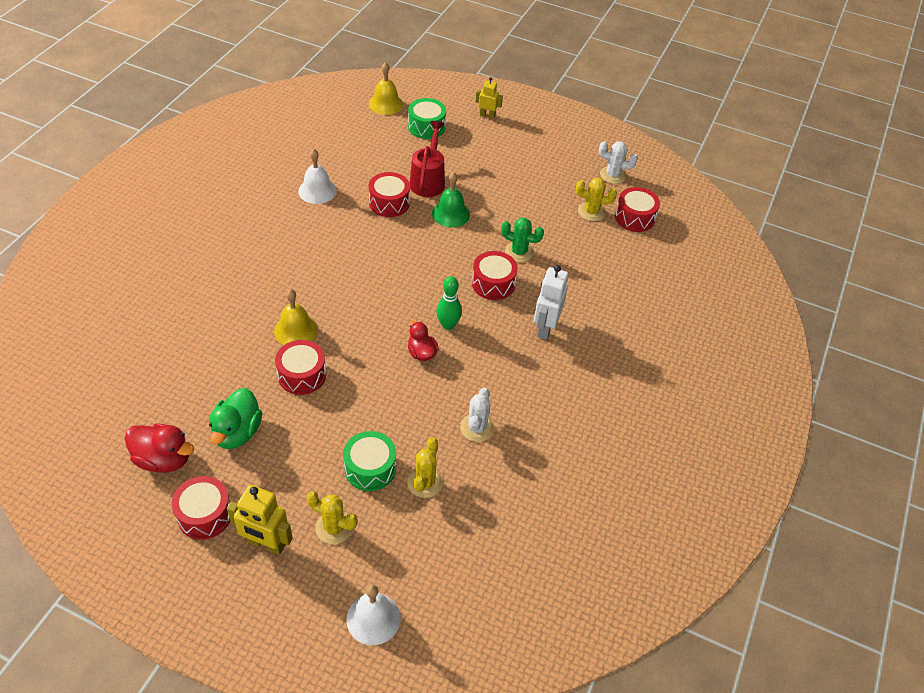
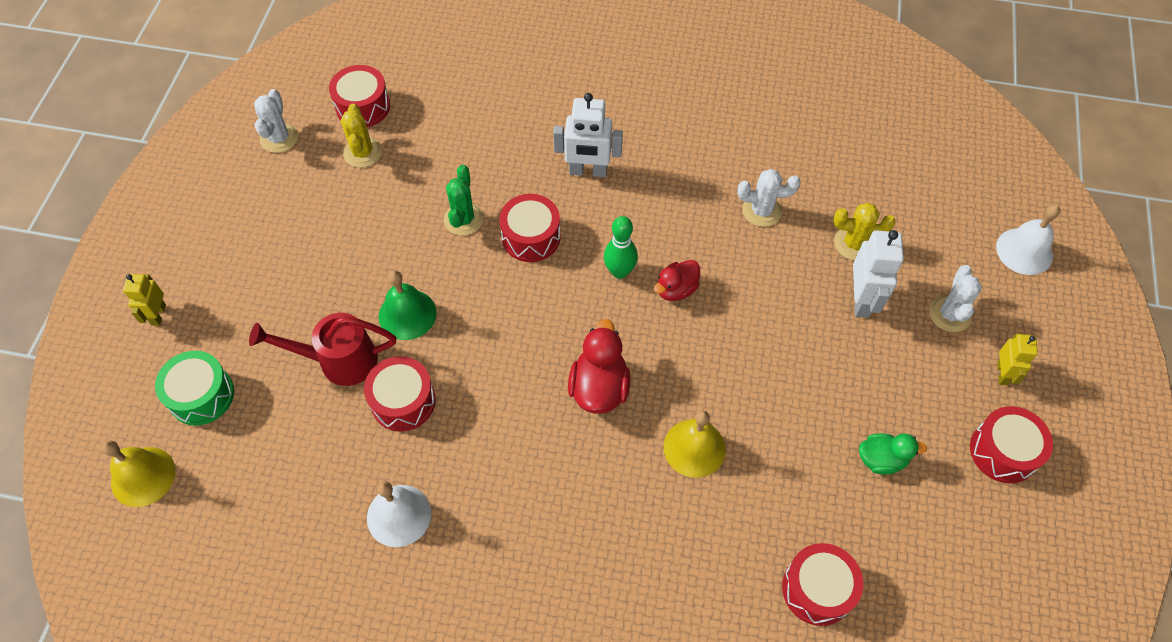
camera: 100 degrees left, 10 degrees up
(163, 459) = (959, 532): red duck -> red duck (599, 388)
(237, 432) = (881, 459): green duck -> green duck, size x0.65
(266, 544) = (1002, 373): yellow robot -> yellow robot, size x0.62
(302, 375) = (764, 415): red drum -> red drum (817, 589)
(334, 528) = (950, 314): yellow cactus -> white cactus
(370, 468) = (861, 300): green drum -> white robot

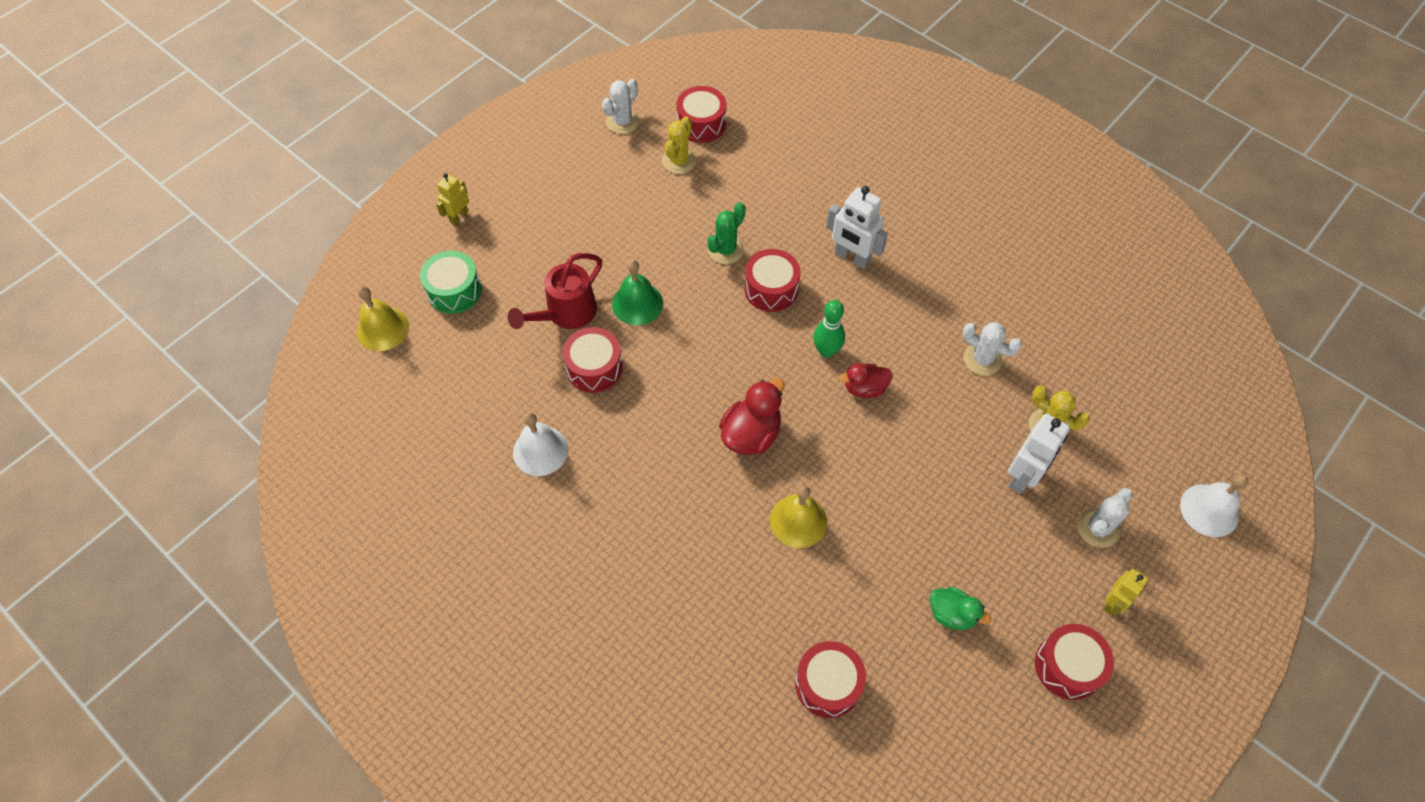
camera: 30 degrees right, 0 degrees up
(339, 360) = (566, 313): red watering can -> red watering can turned 75 degrees counterclockwise

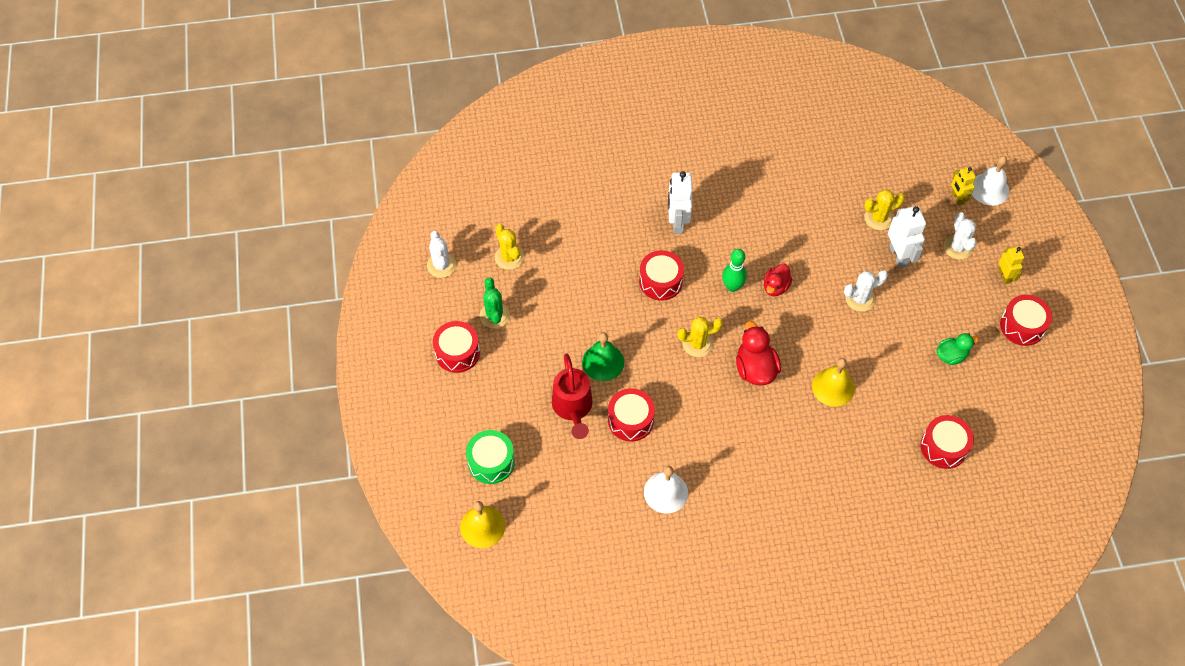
camera: 50 degrees left, 0 degrees up
(459, 216) = (428, 419): yellow robot -> yellow robot (957, 198)
(701, 124) = (490, 222): red drum -> red drum (457, 352)
(726, 250) = (607, 283): green cactus -> green cactus (494, 315)
(731, 365) = (697, 344): none -> yellow cactus
(852, 257) = (677, 222): white robot -> white robot turned 105 degrees clockwise
(982, 359) = (808, 214): white cactus -> white cactus (860, 298)

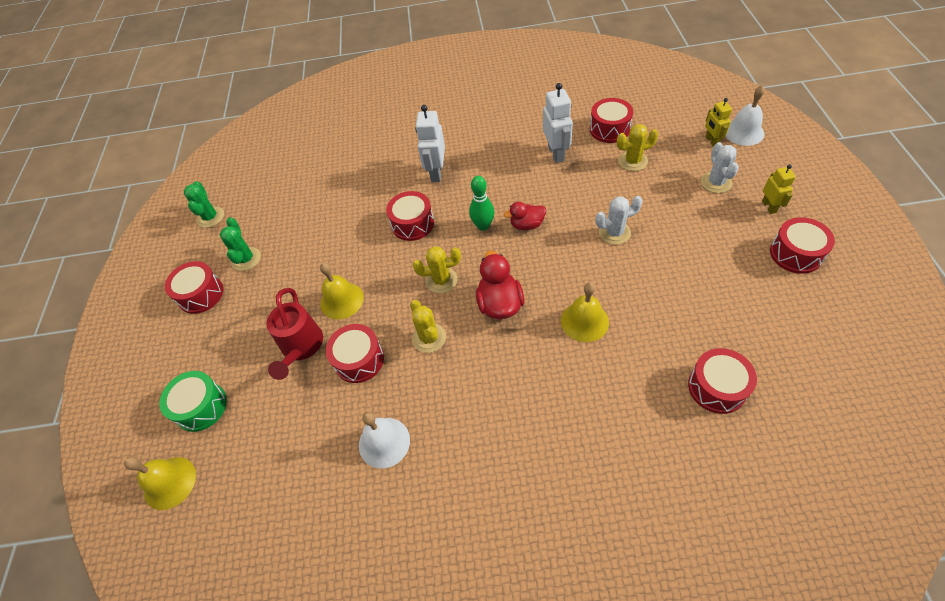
camera: 10 degrees right, 5 degrees down
(441, 265) = (210, 217): white cactus -> green cactus
(509, 257) = (274, 208): yellow cactus -> yellow cactus (429, 338)
(603, 362) = (341, 300): green bell -> yellow bell
(775, 287) = (527, 225): red duck -> red duck turned 45 degrees clockwise
(855, 177) = (609, 129): none -> red drum
(899, 255) = (654, 192): white robot -> white robot (556, 153)
(951, 356) = (717, 286): green duck -> none

